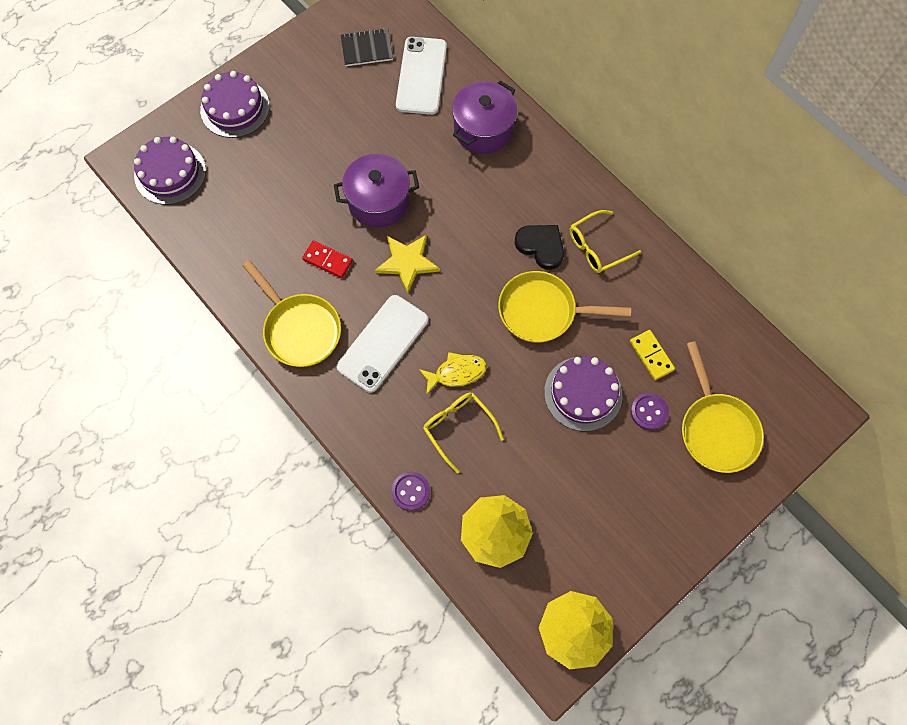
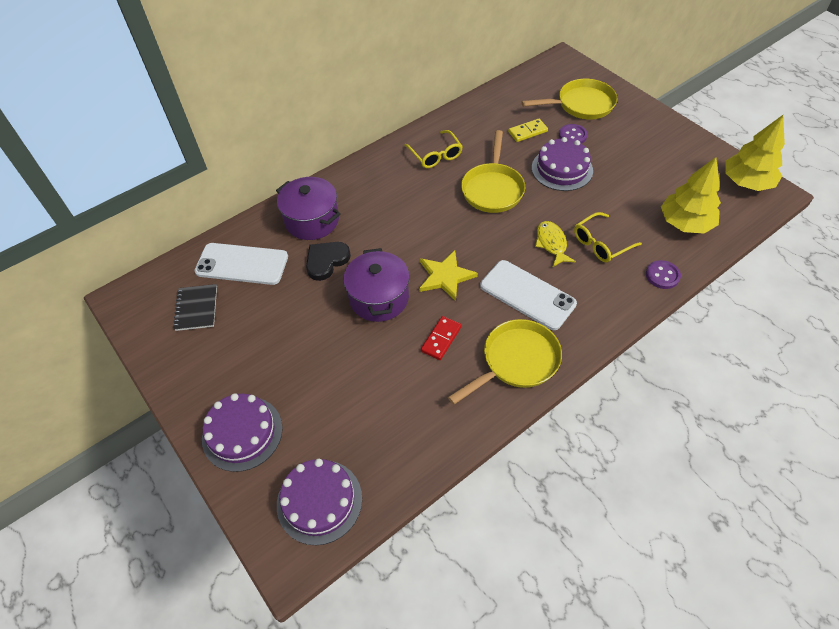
camera: 85 degrees left, 15 degrees down
(541, 246) = (433, 187): black heart -> black heart (326, 261)

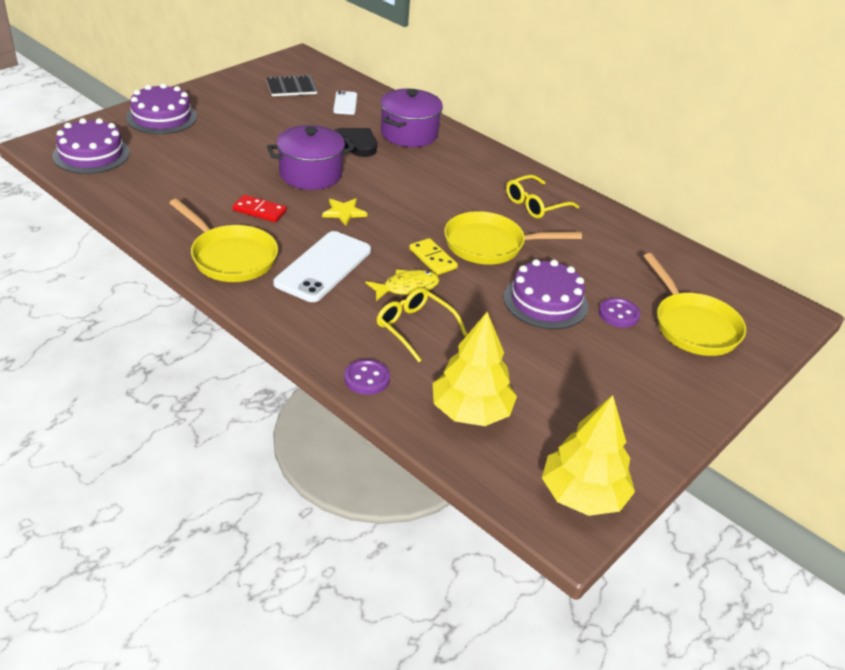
camera: 75 degrees right, 15 degrees down
(242, 264) = (345, 103): white phone -> white phone, size x0.53
(445, 276) = (344, 212): yellow star -> yellow star, size x0.66
(527, 132) = (609, 275): yellow domino -> yellow domino (433, 259)

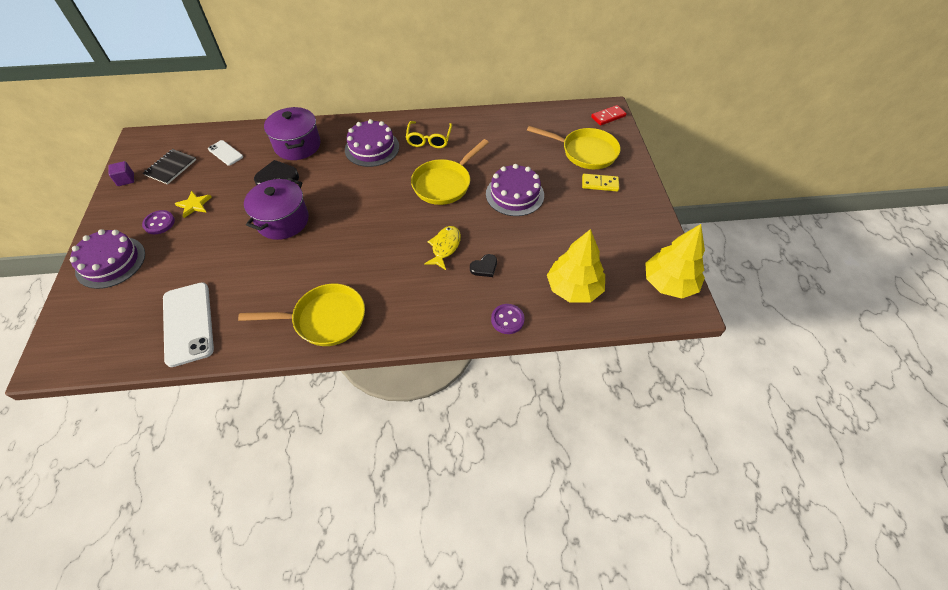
camera: 45 degrees left, 15 degrees up
(91, 154) = (104, 334): purple cake -> purple cake (372, 148)
(250, 75) = (126, 179): none -> purple cube
(259, 211) = (292, 272): red domino -> red domino (608, 117)
(323, 267) = (385, 275): white phone -> white phone (188, 323)
(344, 212) = (342, 230): yellow star -> yellow star (194, 205)
(415, 328) = (484, 267): yellow glasses -> black heart
(433, 259) = (431, 217): yellow domino -> yellow domino (600, 184)
(618, 314) = (551, 173): purple button -> purple button (159, 223)

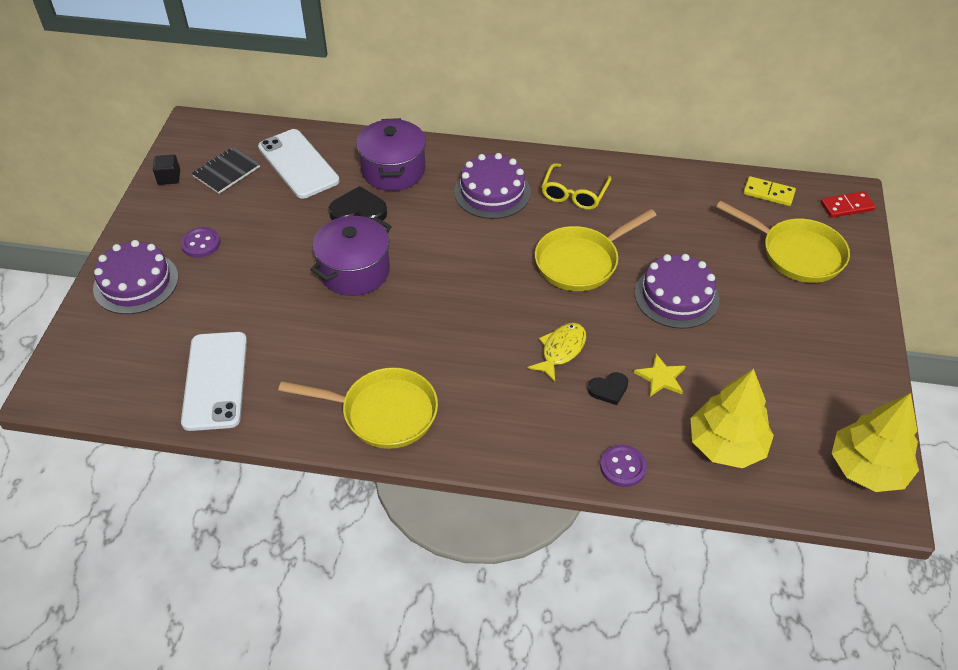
camera: 15 degrees right, 5 degrees down
(126, 179) = (169, 177): purple cube -> black cube
(194, 205) = (247, 228): yellow star -> yellow star (661, 377)
(225, 153) = (298, 164): white phone -> white phone, size x1.89
(600, 184) = (805, 305): yellow domino -> yellow domino (768, 193)

